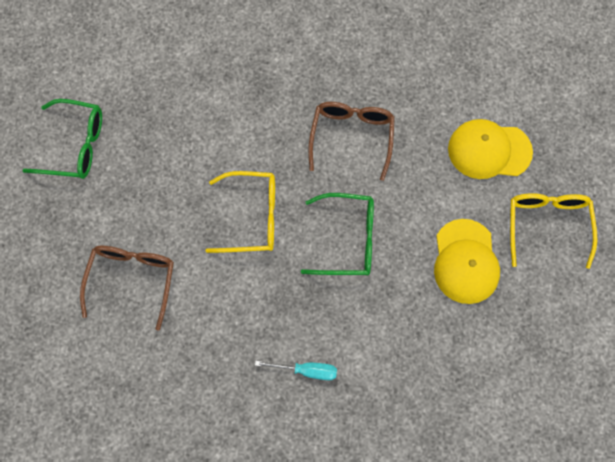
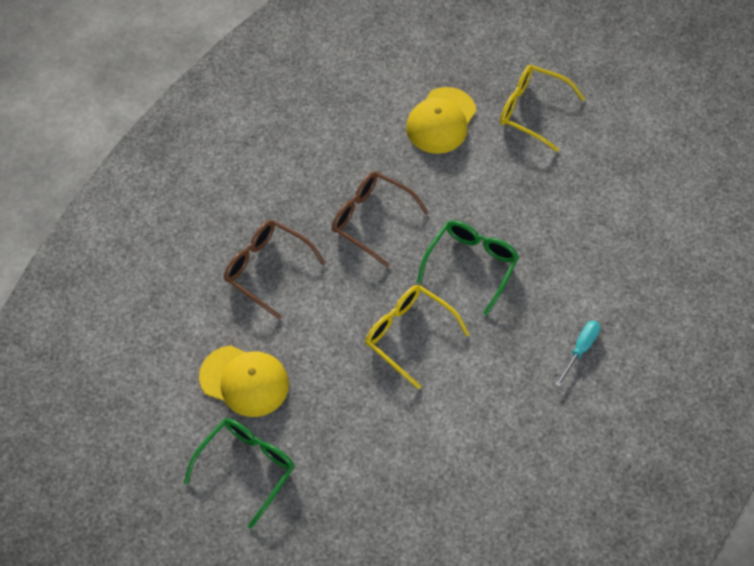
camera: 65 degrees left, 10 degrees down
(131, 281) = (423, 467): brown glasses -> brown glasses (267, 269)
(251, 217) = (409, 335): yellow glasses -> yellow glasses turned 75 degrees counterclockwise
(465, 261) = (536, 184): yellow cap -> yellow cap (244, 381)

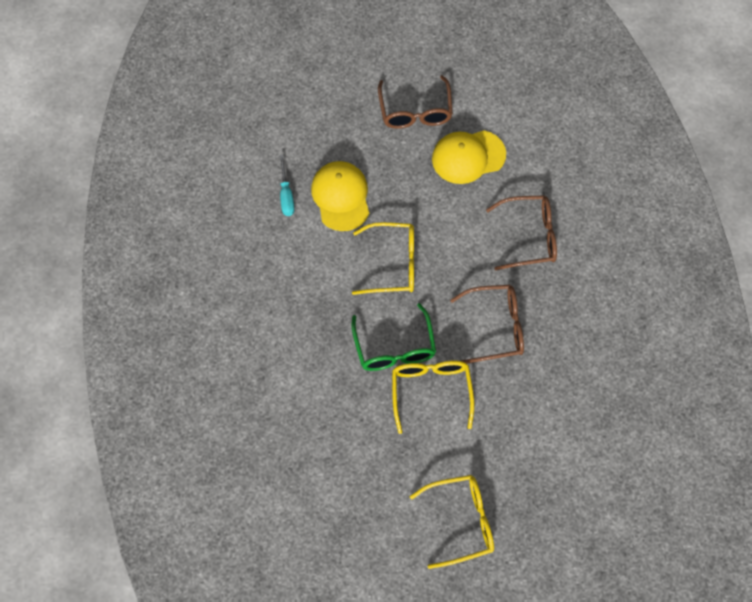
camera: 140 degrees right, 5 degrees up
(246, 468) = (415, 111): green glasses -> brown glasses
(441, 121) = (522, 453): yellow cap -> yellow cap (341, 197)
(472, 210) = (431, 392): none -> yellow glasses
(580, 349) = (267, 342): turquoise screwdriver -> turquoise screwdriver (286, 195)

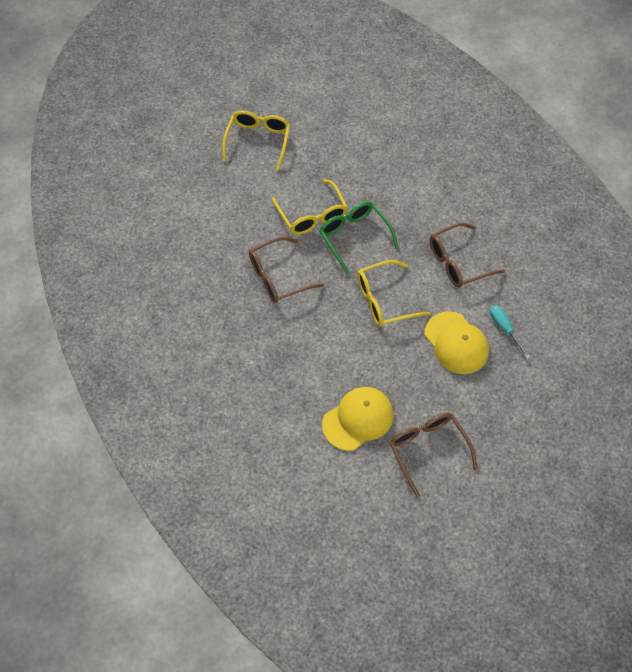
camera: 160 degrees right, 5 degrees down
(460, 522) = (258, 141): yellow glasses -> yellow glasses turned 135 degrees clockwise
(529, 237) = (275, 361): brown glasses -> brown glasses (458, 262)

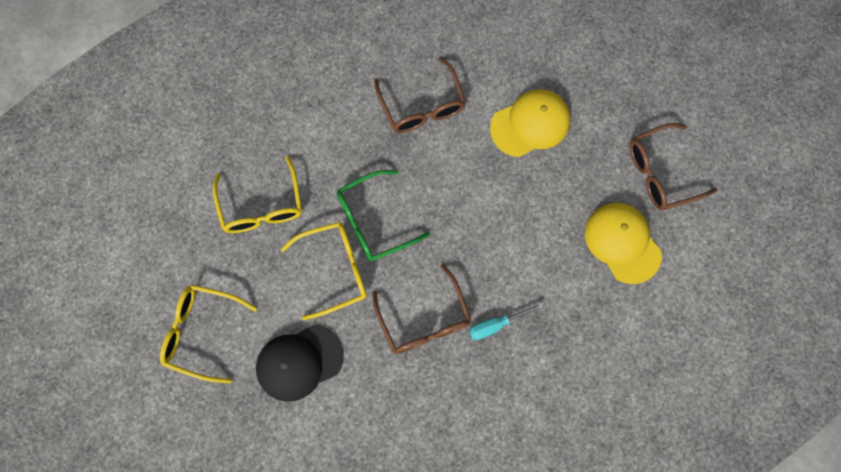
camera: 85 degrees left, 15 degrees up
(240, 200) = (299, 362): none -> black cap
(385, 300) = (468, 195): yellow glasses -> yellow glasses (261, 205)
(504, 328) = (515, 70): turquoise screwdriver -> turquoise screwdriver (496, 324)

